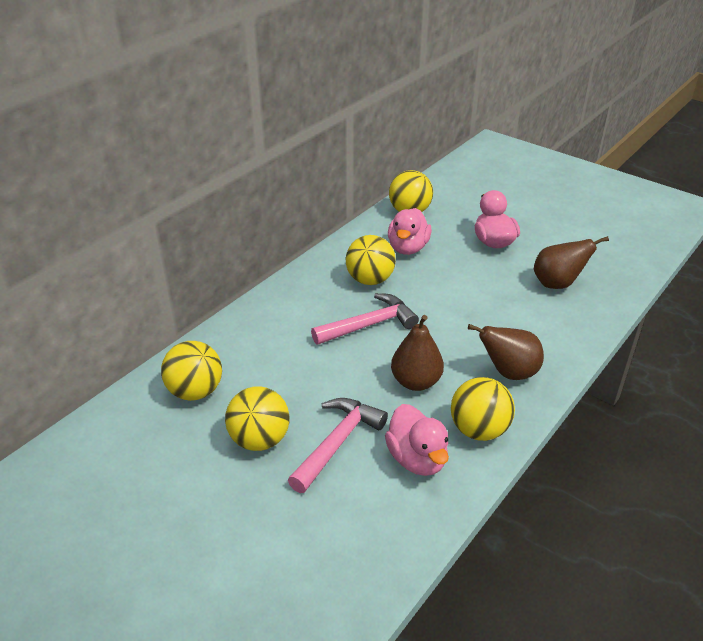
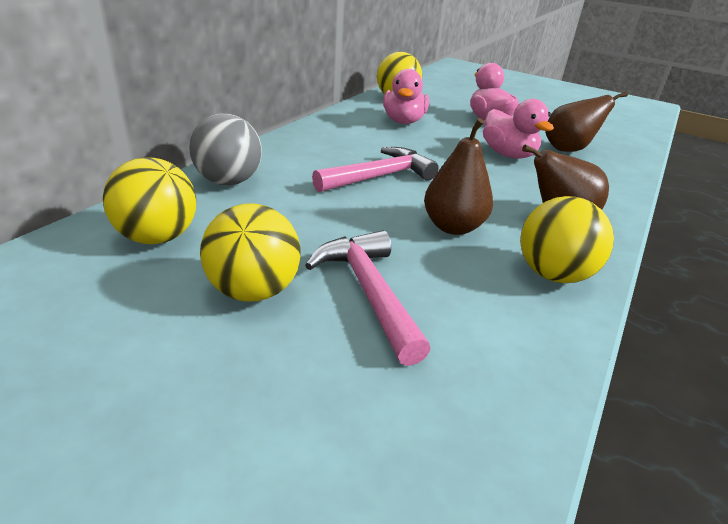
camera: 10 degrees left, 5 degrees down
(246, 332) = (228, 181): none -> grey ball
(337, 442) = (369, 292): pink hammer -> pink hammer turned 45 degrees counterclockwise
(370, 280) = (370, 142): yellow ball -> none
(417, 459) = (487, 309): pink duck -> pink duck (508, 154)

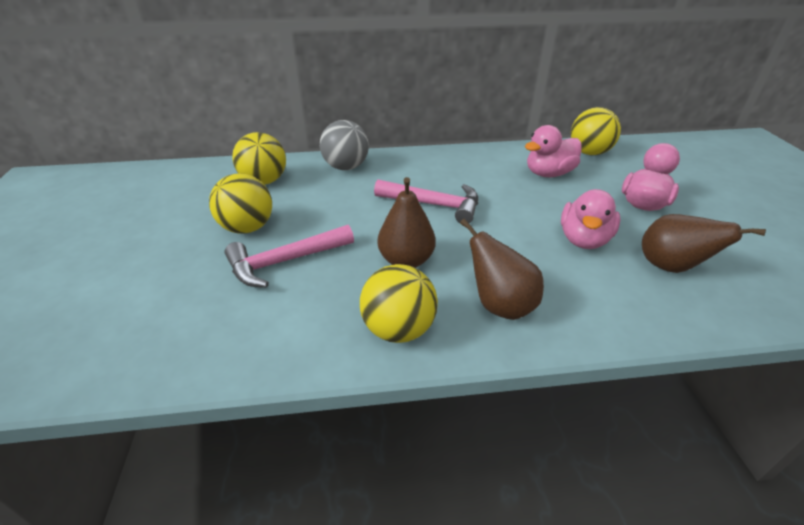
camera: 55 degrees right, 5 degrees up
(369, 292) = (285, 262): pink hammer -> pink hammer turned 150 degrees counterclockwise

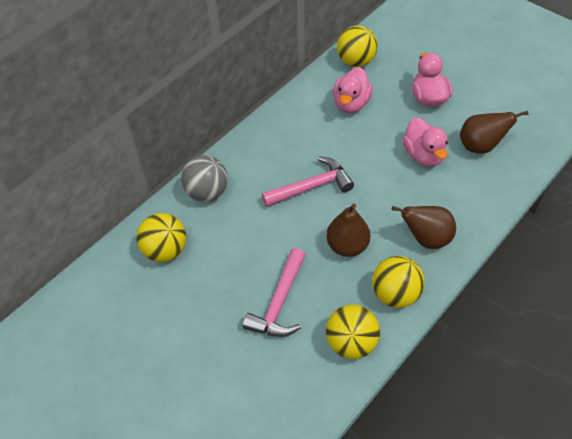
camera: 40 degrees left, 15 degrees up
(247, 228) = (217, 298): yellow ball -> yellow ball (351, 343)

